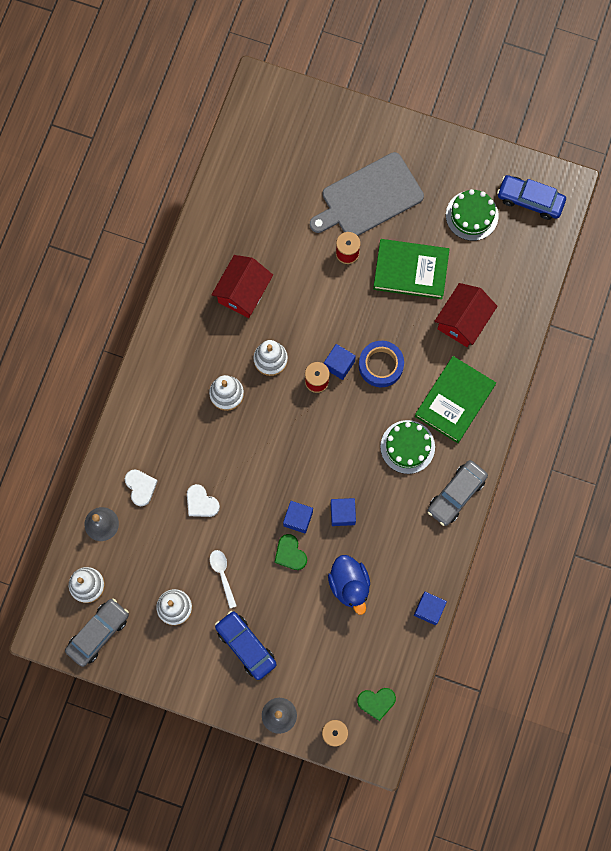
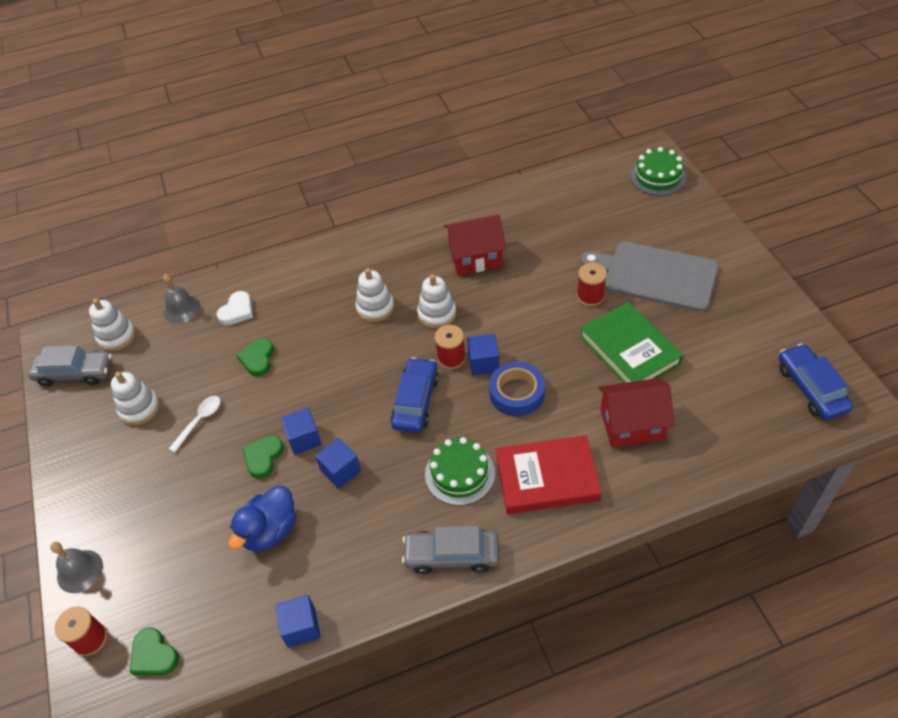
camera: 55 degrees right, 25 degrees down
(201, 503) = (258, 359): white heart -> green heart
(246, 646) = (138, 489): blue car -> blue car (416, 401)
(454, 401) = (547, 478): green book -> red book
(472, 215) = (736, 356): green cake -> green cake (658, 177)

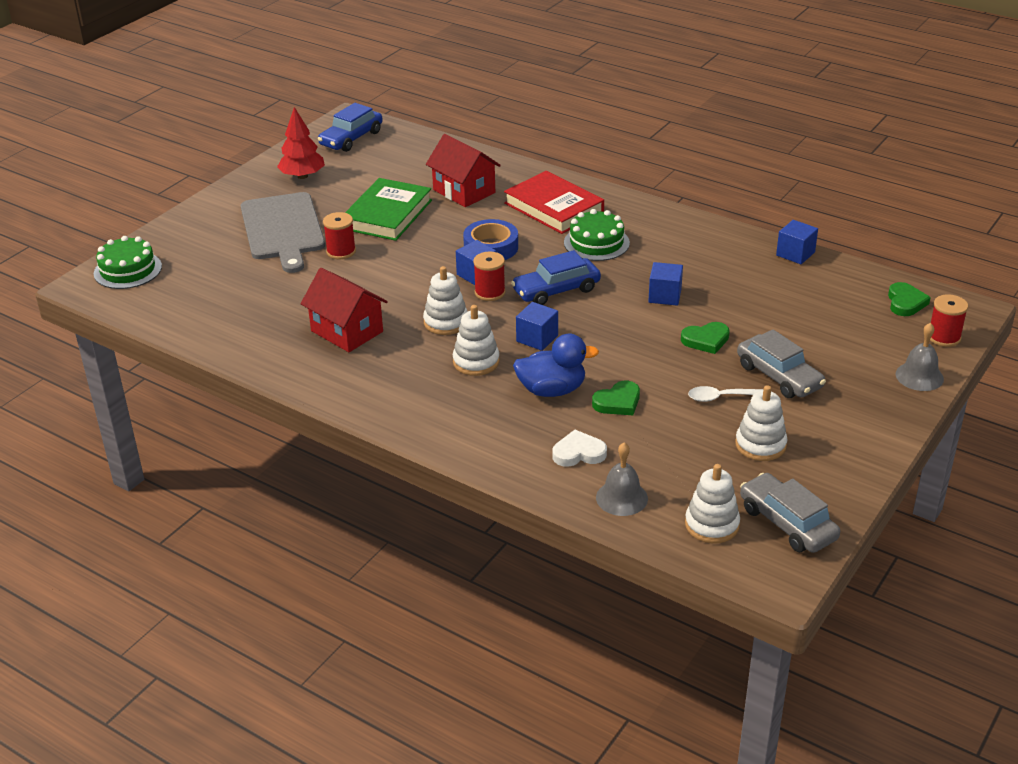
camera: 130 degrees left, 15 degrees down
(270, 531) = (755, 302): blue duck -> blue duck (552, 390)
(304, 439) = (662, 328): blue cube -> blue cube (537, 338)
(452, 555) = (663, 220): grey car -> grey car (779, 376)
(748, 321) = (302, 176): none -> red tree

